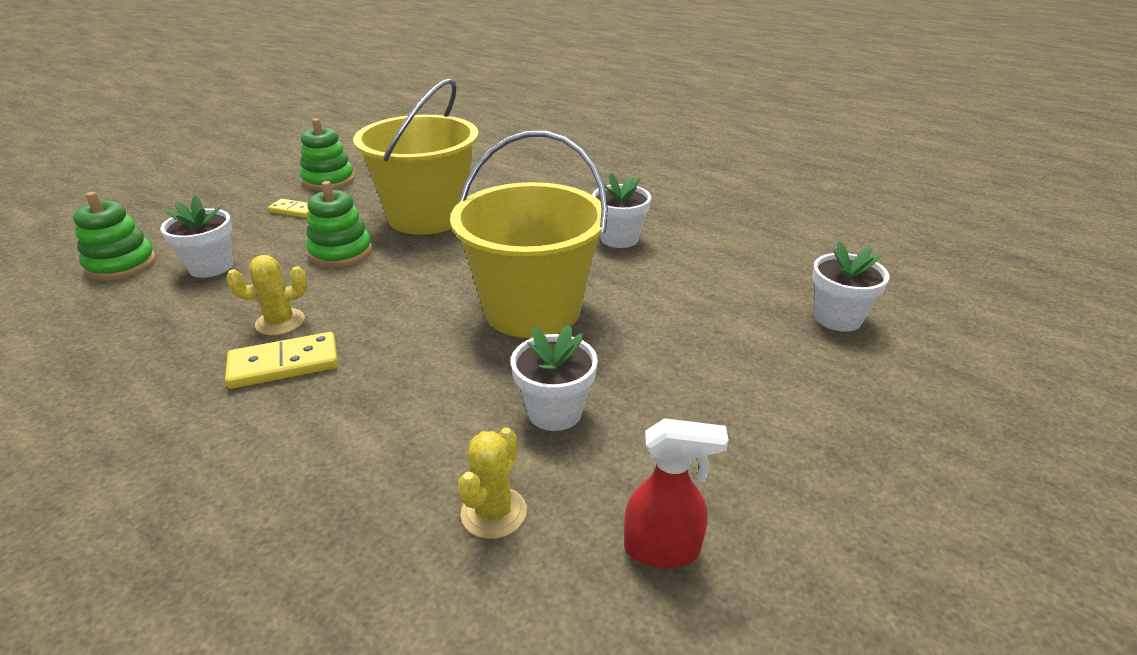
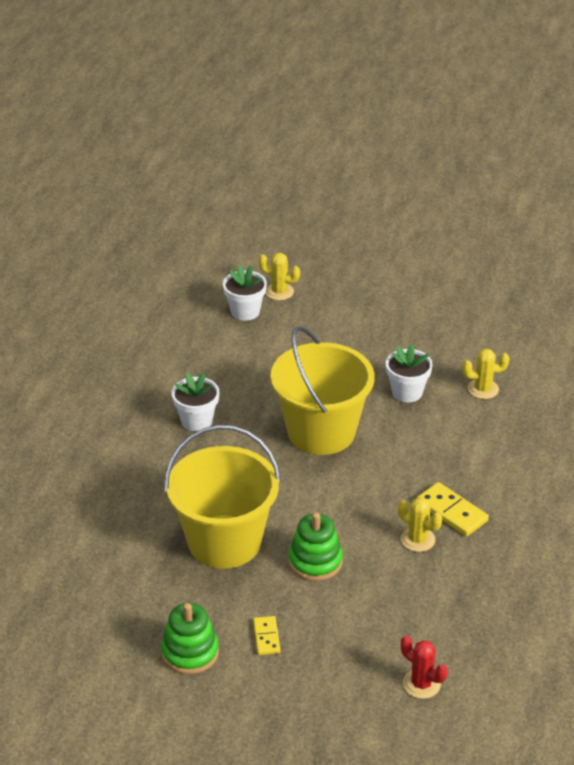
camera: 115 degrees left, 5 degrees up
(121, 265) = (421, 684): green stacking toy -> red cactus
(211, 267) = (385, 625): white flower pot -> none
(663, 549) = (462, 339): red spray bottle -> none
(889, 361) = (279, 292): none -> yellow cactus

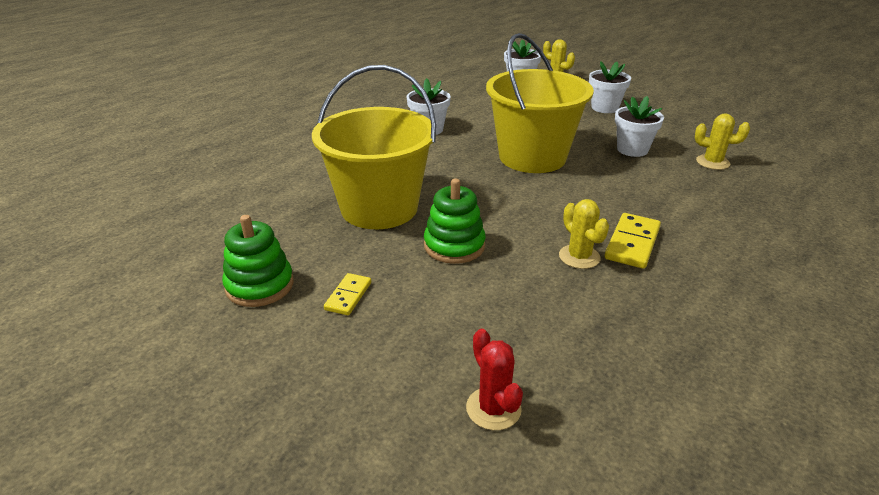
camera: 25 degrees right, 5 degrees down
(354, 332) = (604, 108): none -> white flower pot
(452, 512) = (632, 243): yellow domino -> yellow domino turned 45 degrees clockwise

